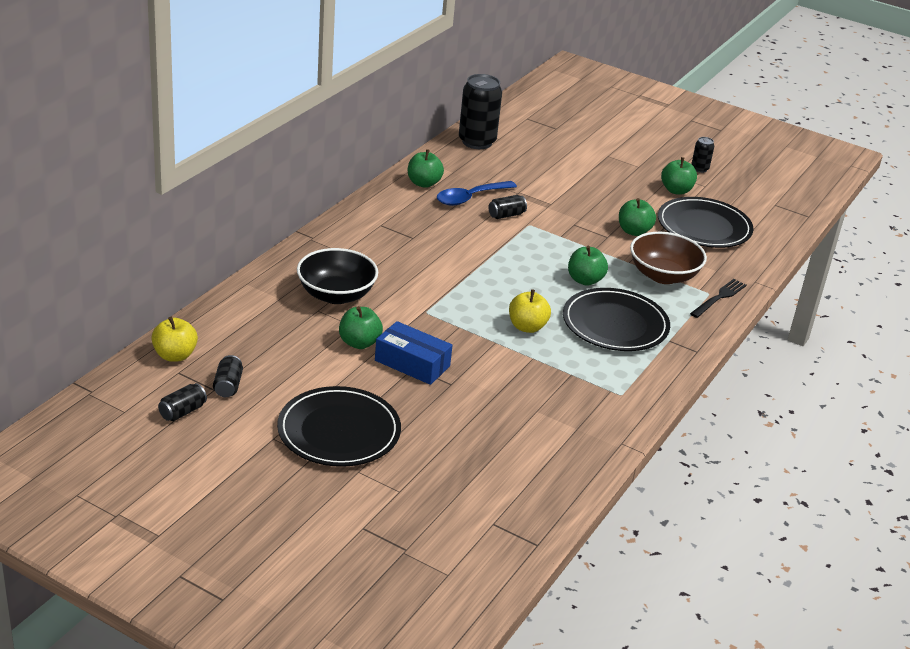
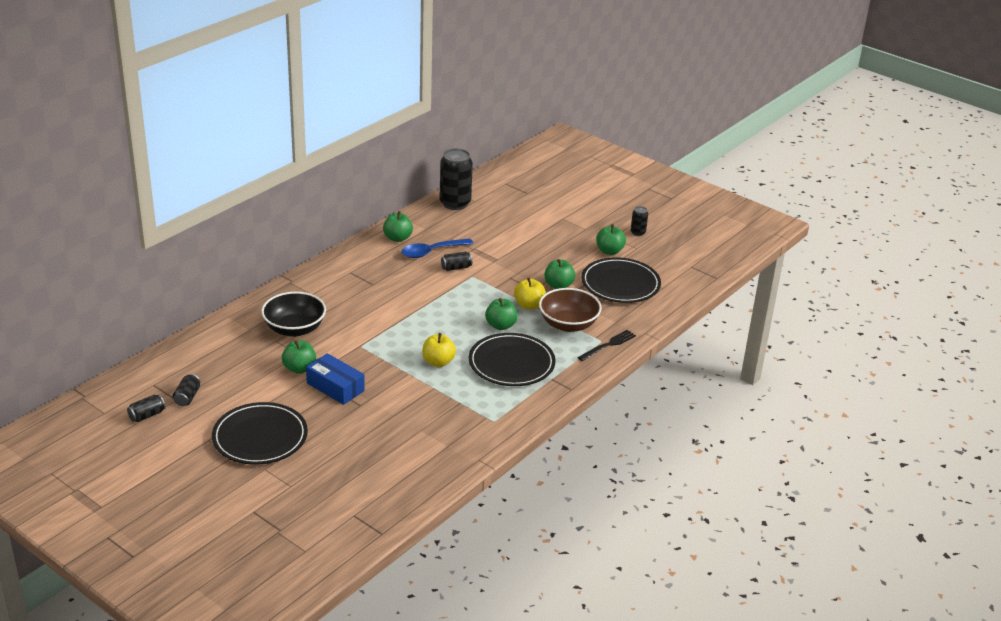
camera: 10 degrees right, 0 degrees up
(175, 355) = (154, 371): yellow apple -> yellow apple (529, 305)

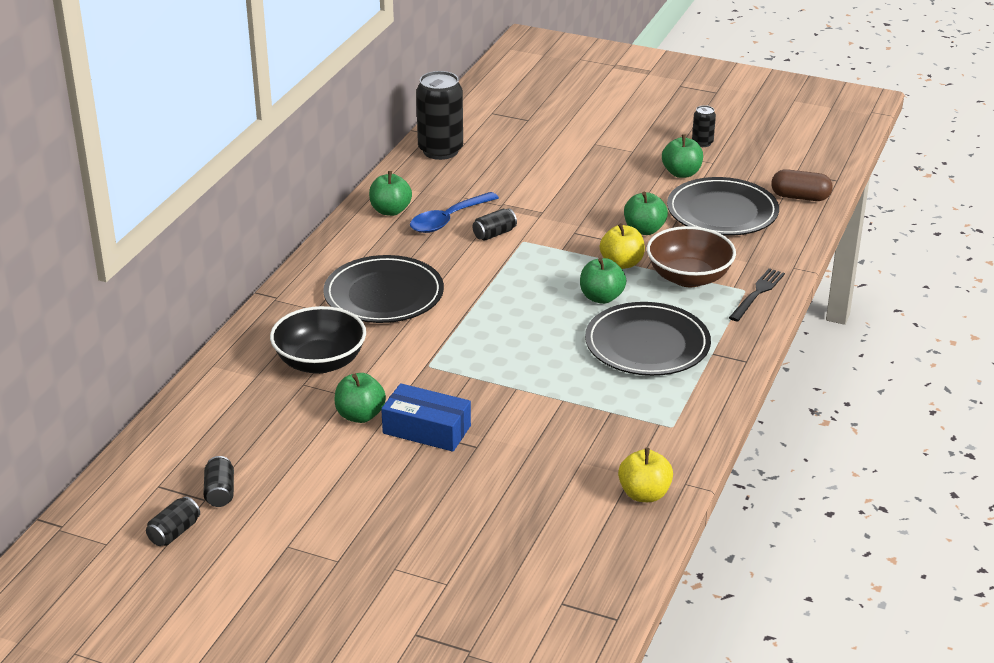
camera: 15 degrees left, 0 degrees up
(260, 437) = (361, 525): black plate -> black plate (384, 294)
(438, 362) = (548, 364): yellow apple -> yellow apple (644, 494)
(682, 284) = (800, 197): none -> brown capsule

